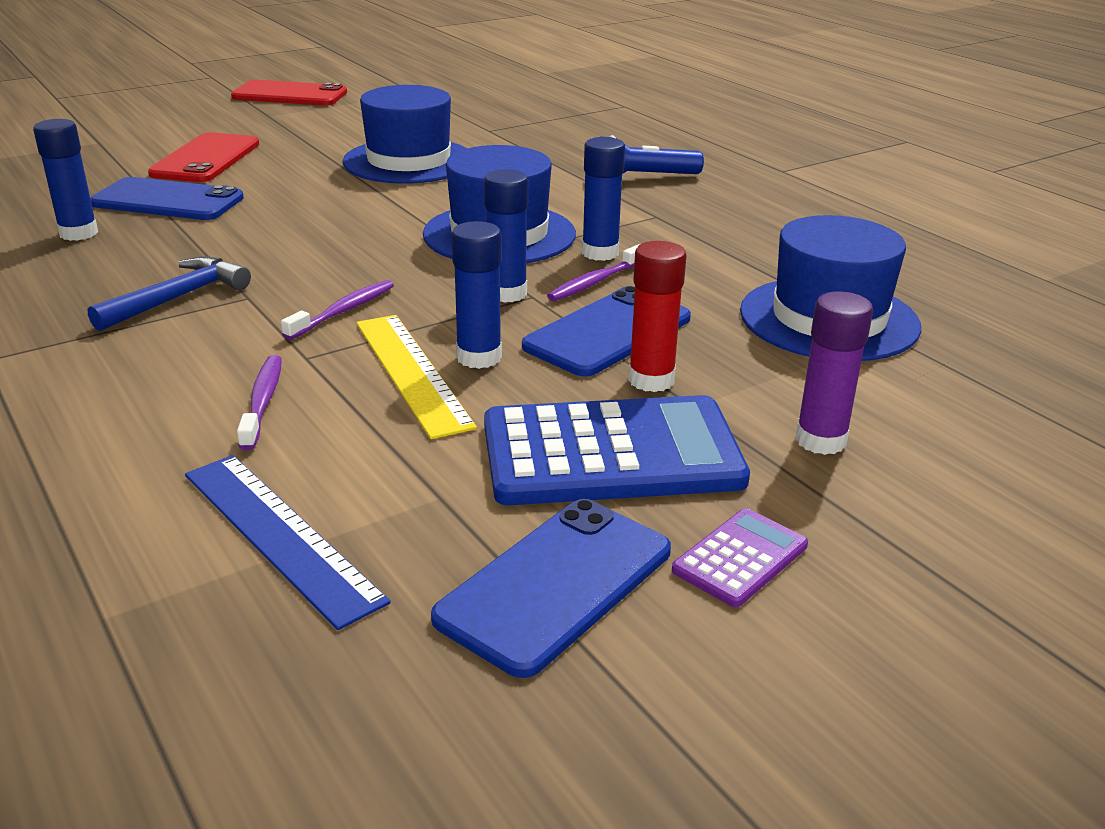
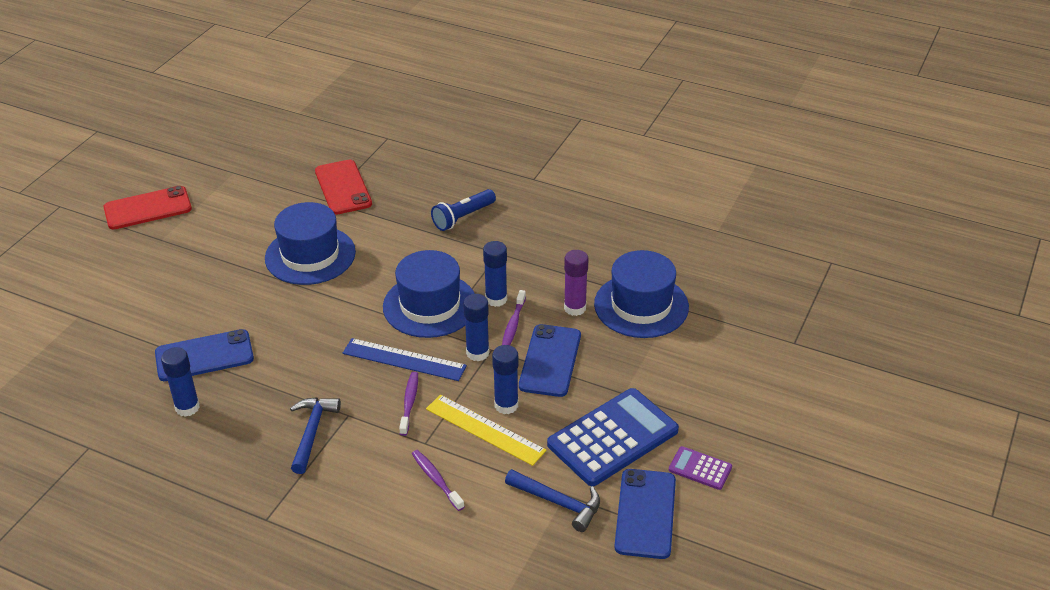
camera: 30 degrees left, 10 degrees up
(206, 159) = (177, 305): red phone -> red phone (343, 187)
(279, 535) = (522, 544): blue ruler -> blue ruler (404, 360)
(413, 503) = (558, 503): none -> blue hammer
(651, 380) = (594, 385): red glue stick -> none
(740, 558) = (700, 468): purple calculator -> purple calculator turned 75 degrees counterclockwise
(820, 440) = (688, 390): purple glue stick -> purple glue stick (575, 308)

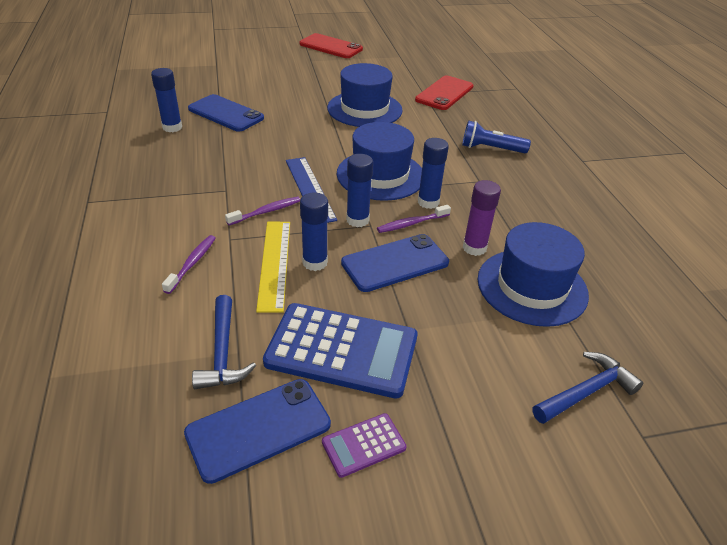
camera: 50 degrees right, 0 degrees up
(312, 432) = (193, 182): blue hammer -> blue hammer (586, 391)
(700, 468) = (363, 445): purple calculator -> purple calculator turned 105 degrees counterclockwise

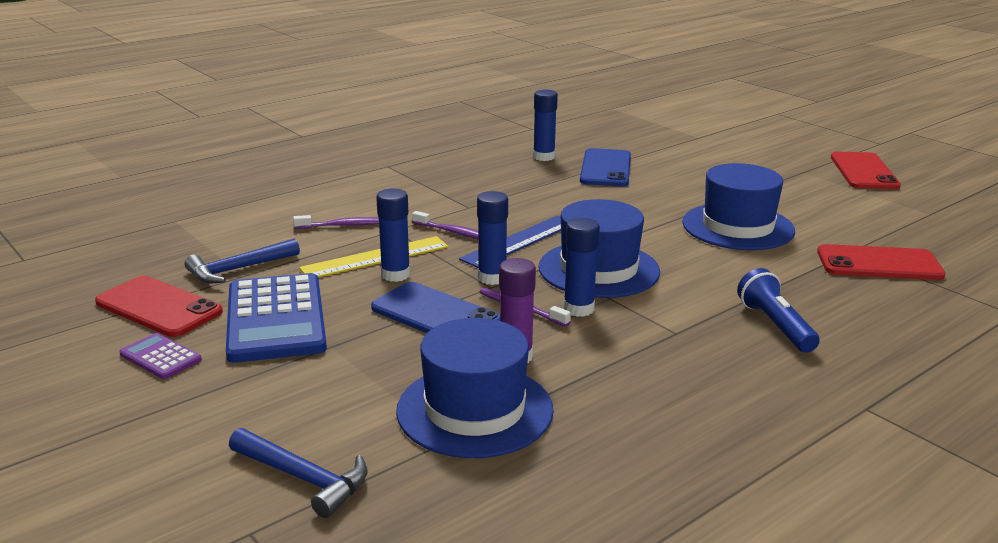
camera: 65 degrees right, 15 degrees down
(258, 429) = (159, 307): blue phone -> red phone

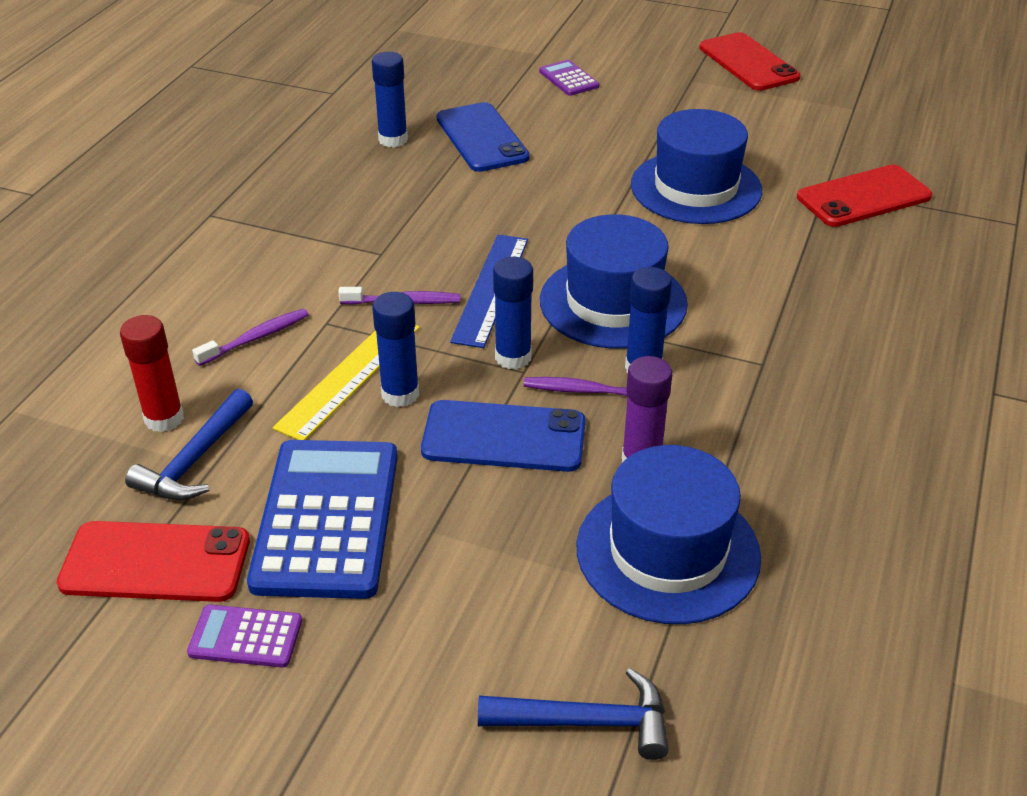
camera: 30 degrees left, 15 degrees up
(246, 246) = (164, 418): none -> red glue stick
(276, 319) = (326, 518): blue calculator -> blue calculator turned 135 degrees counterclockwise
(706, 153) = (568, 79): none -> purple calculator
(775, 326) = (841, 318): blue flashlight -> none

